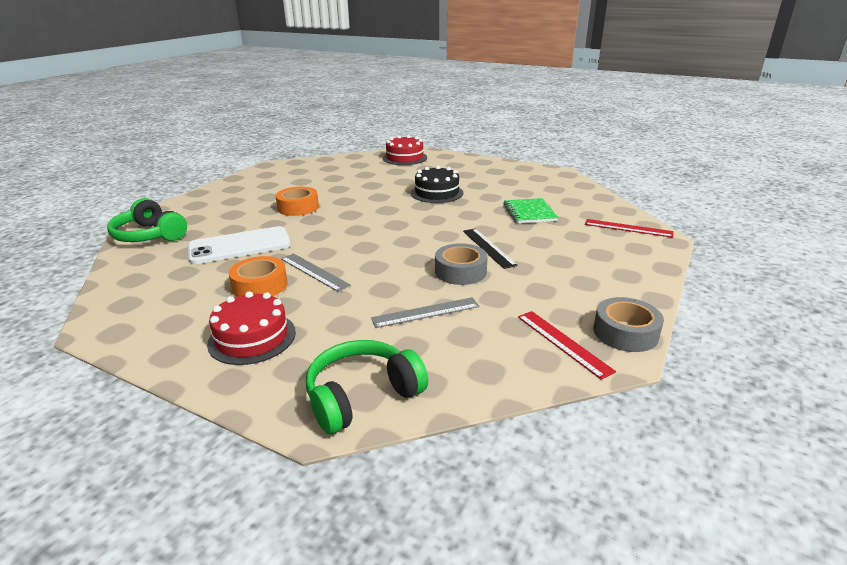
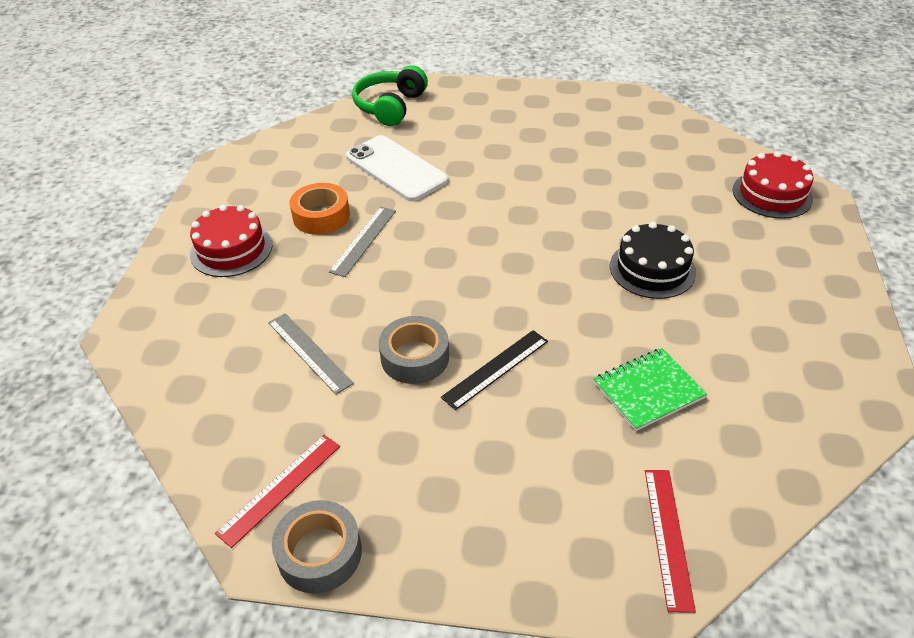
camera: 70 degrees right, 15 degrees up
(298, 207) = (516, 167): orange tape -> none
(362, 396) = (159, 350): green headphones -> none

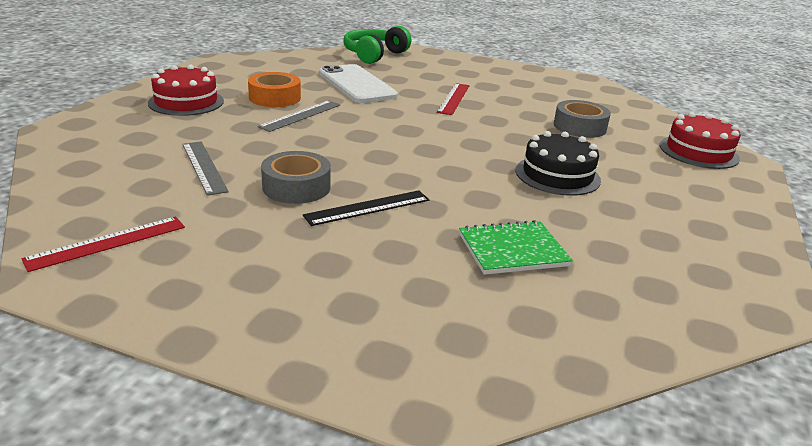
camera: 10 degrees right, 15 degrees down
(319, 553) = (107, 293): grey tape -> grey tape (579, 127)
(668, 536) = (478, 361): red ruler -> red ruler (453, 98)

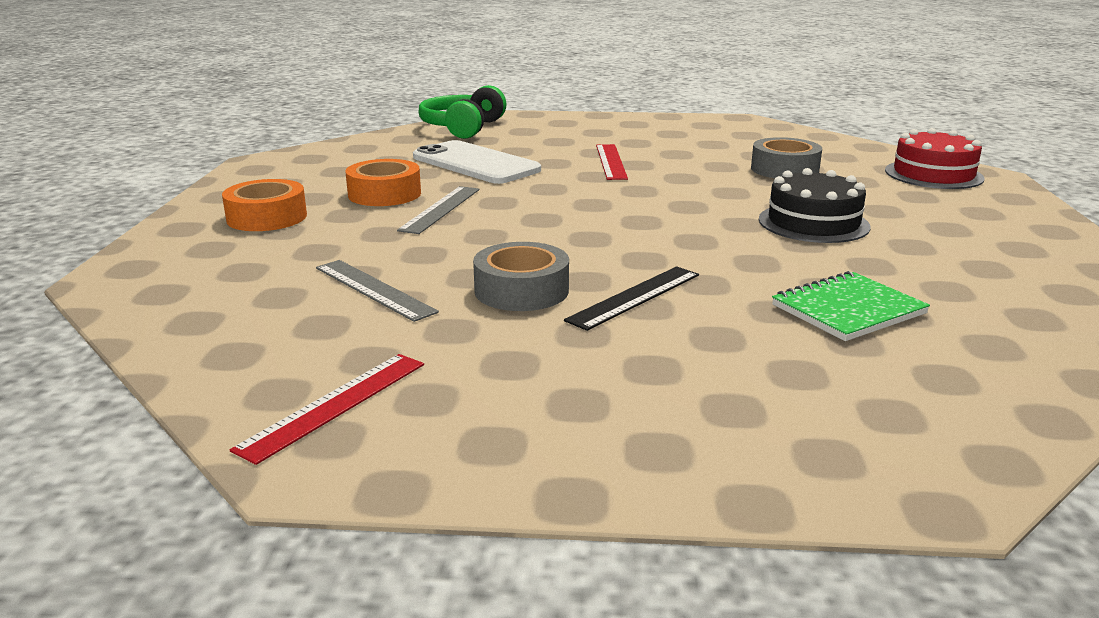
camera: 15 degrees left, 5 degrees down
(186, 102) = (267, 217): red cake -> orange tape

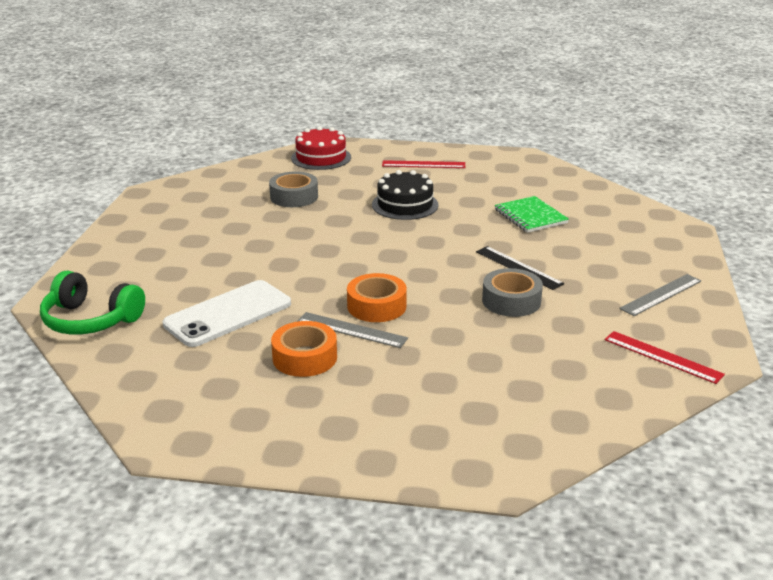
camera: 85 degrees left, 5 degrees up
(267, 217) = (355, 415): orange tape -> orange tape (376, 306)
(374, 289) = (512, 352): grey ruler -> grey ruler (661, 295)
(611, 161) = (248, 254): red ruler -> red ruler (423, 164)

